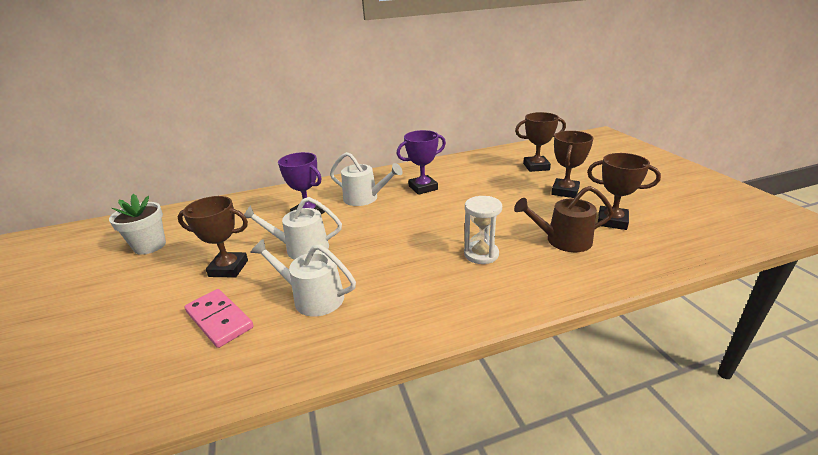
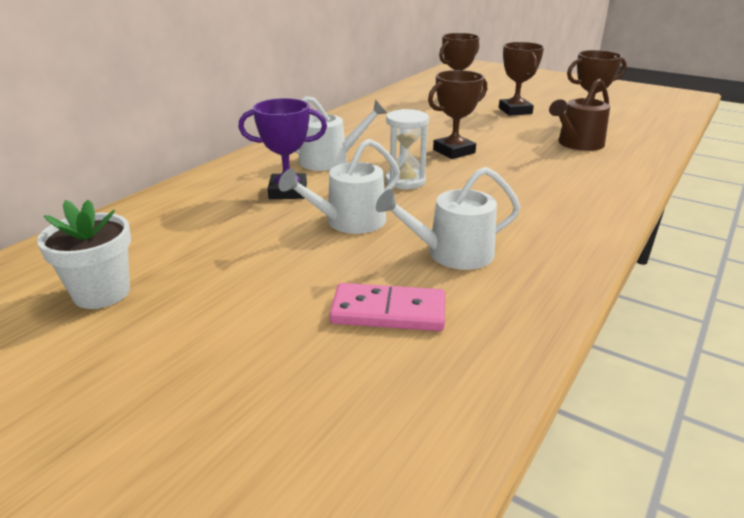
camera: 40 degrees left, 0 degrees up
(228, 268) = (293, 269): brown trophy -> brown trophy (454, 151)
(423, 188) = (378, 137): purple trophy -> none
(481, 254) = (535, 171): white hourglass -> white hourglass (405, 181)

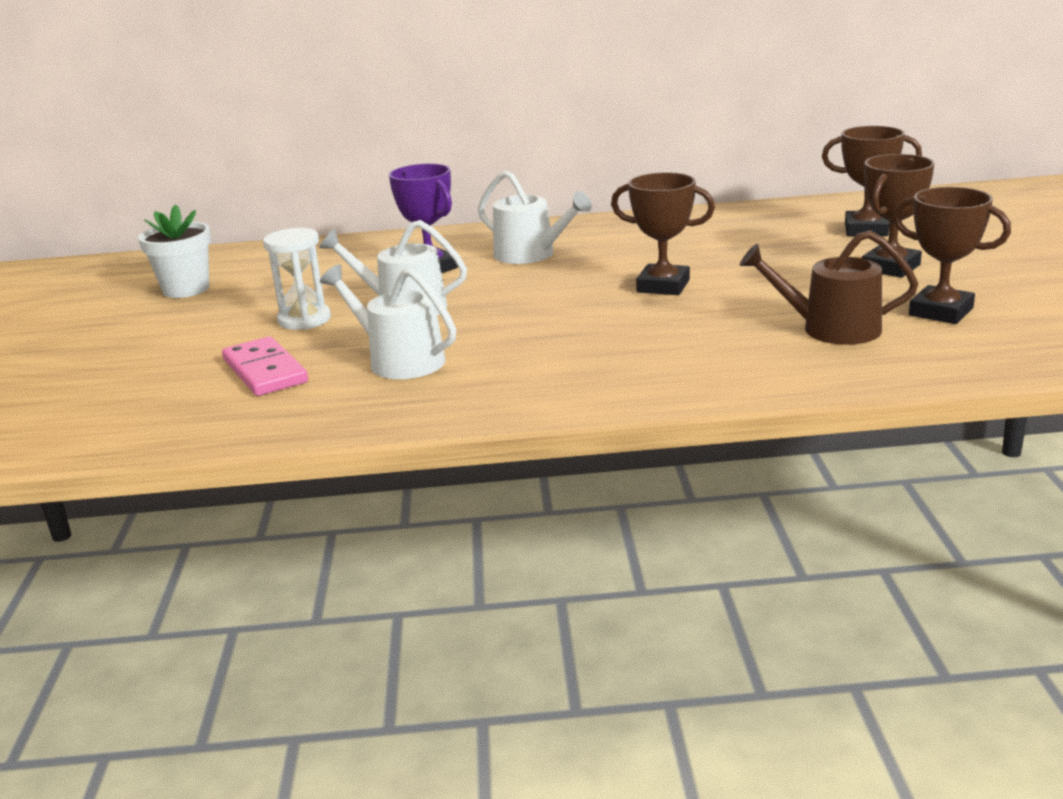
camera: 55 degrees right, 5 degrees down
(405, 181) = (534, 295): white hourglass -> white hourglass (304, 320)

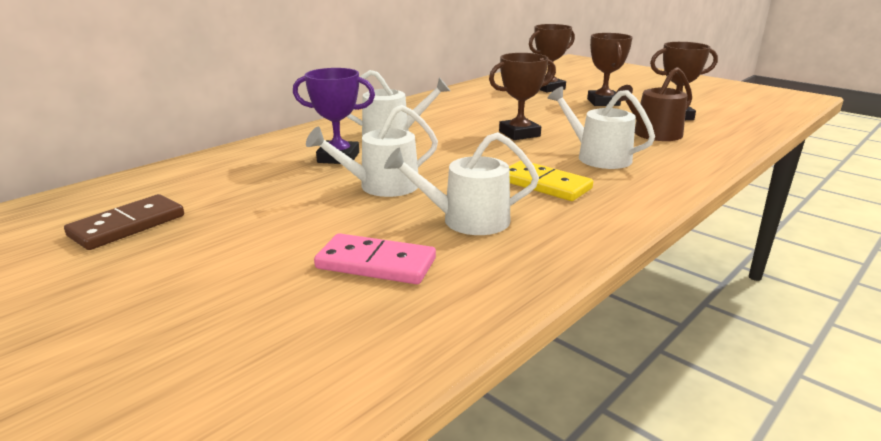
camera: 45 degrees left, 0 degrees up
(186, 289) = (127, 226): white flower pot -> brown domino
(304, 320) = (316, 216): white hourglass -> none
(545, 350) = (545, 184): none -> yellow domino
(680, 337) = (598, 157): none -> white watering can

